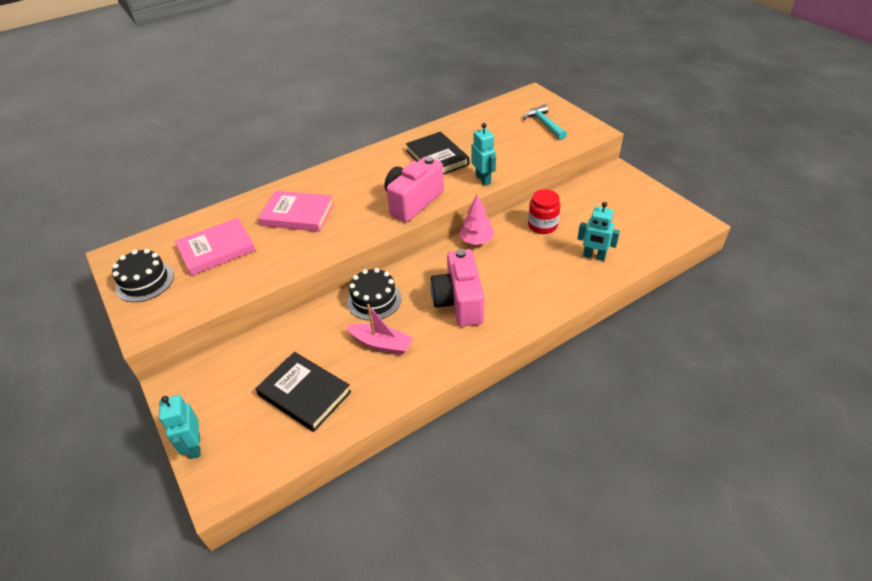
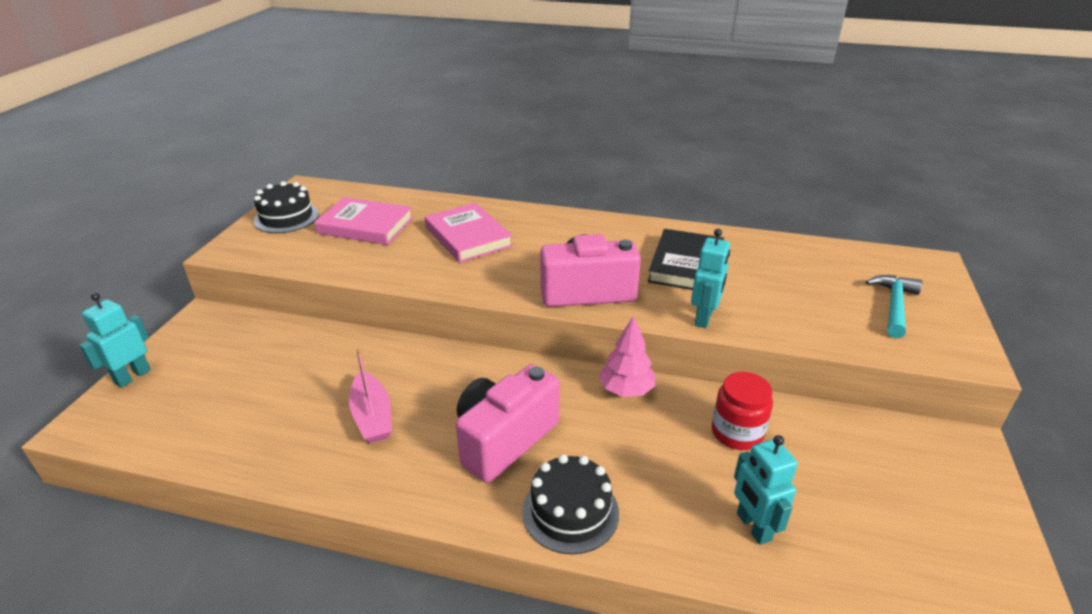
camera: 45 degrees right, 10 degrees down
(304, 393) = (251, 405): black book -> none
(374, 300) = (434, 369): black cake -> black cake (570, 512)

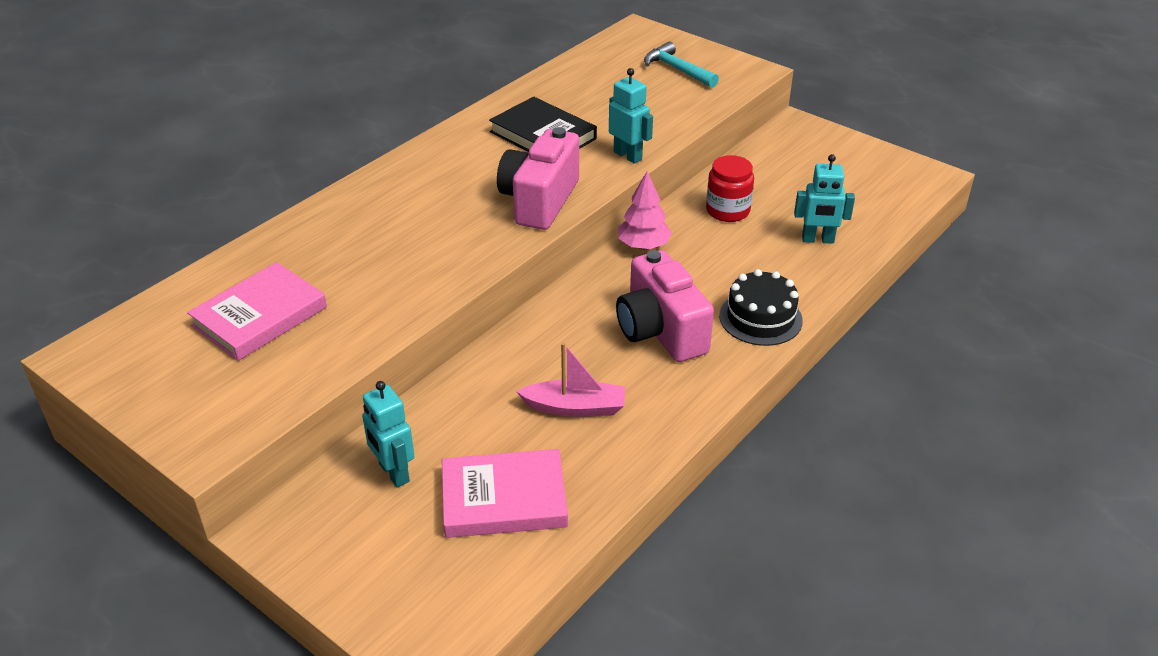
camera: 65 degrees left, 5 degrees up
(132, 376) = (358, 606): turquoise robot -> turquoise robot (393, 473)
(286, 217) = (161, 383): black cake -> none
(468, 237) = (366, 245): pink book -> pink book (504, 498)

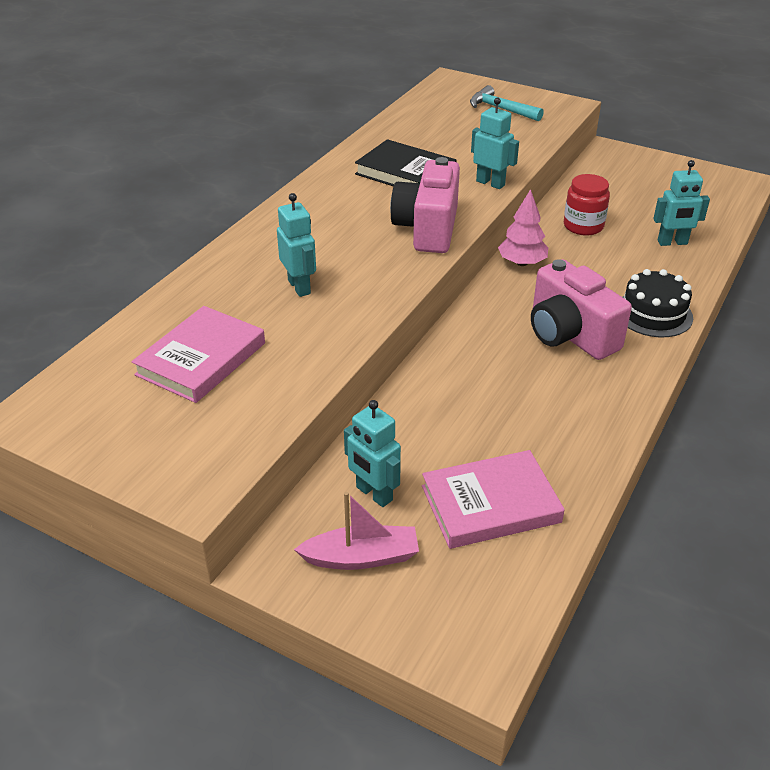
camera: 10 degrees left, 0 degrees up
(384, 251) = (299, 287): none -> turquoise robot
(575, 407) = (521, 411): pink boat -> pink boat (361, 557)

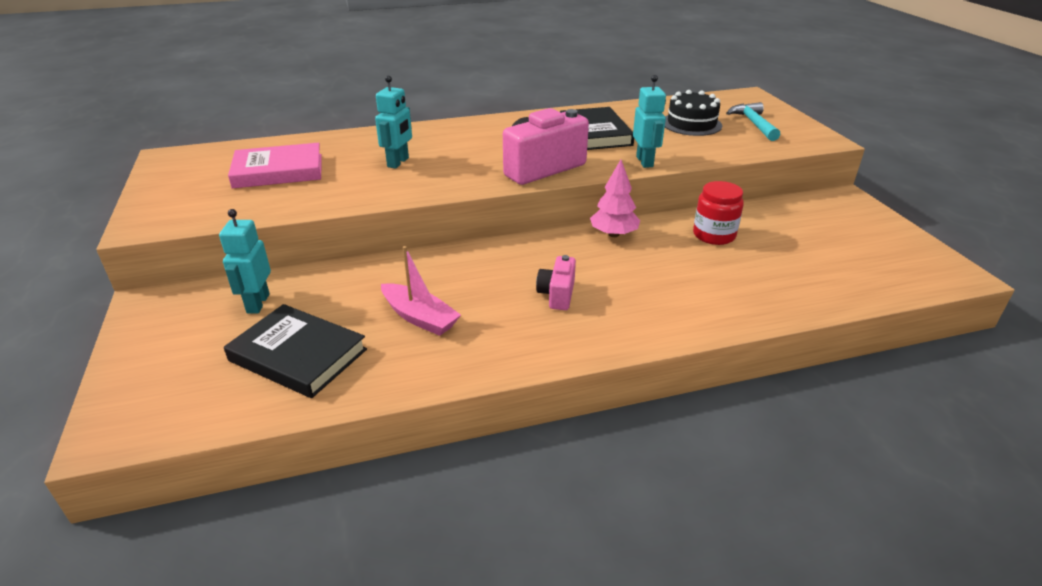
camera: 45 degrees right, 5 degrees down
(361, 557) = (185, 330): pink boat -> pink boat (419, 317)
(490, 504) = (298, 355): pink book -> black book
(569, 335) = (557, 294): pink camera -> pink camera, size x0.52
(653, 314) = (655, 319): black cake -> black cake (691, 124)
(672, 243) = (778, 283): turquoise robot -> none

